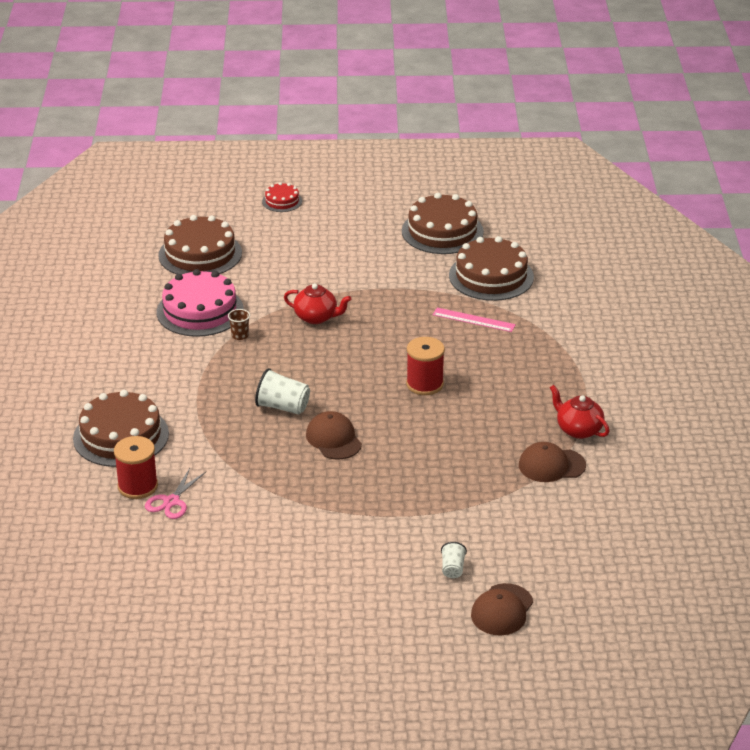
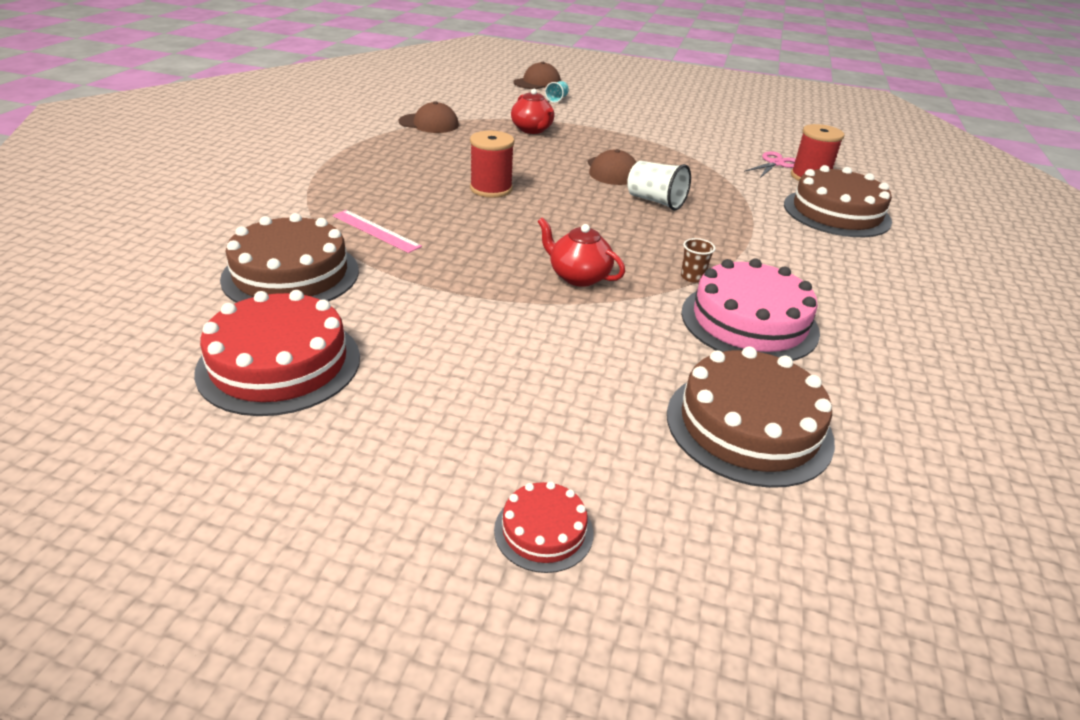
camera: 165 degrees left, 0 degrees up
(442, 231) = (279, 364): brown cake -> red cake
(452, 569) = (557, 99): white cup -> turquoise cup
(578, 429) = (378, 135): red teapot -> red teapot (532, 130)

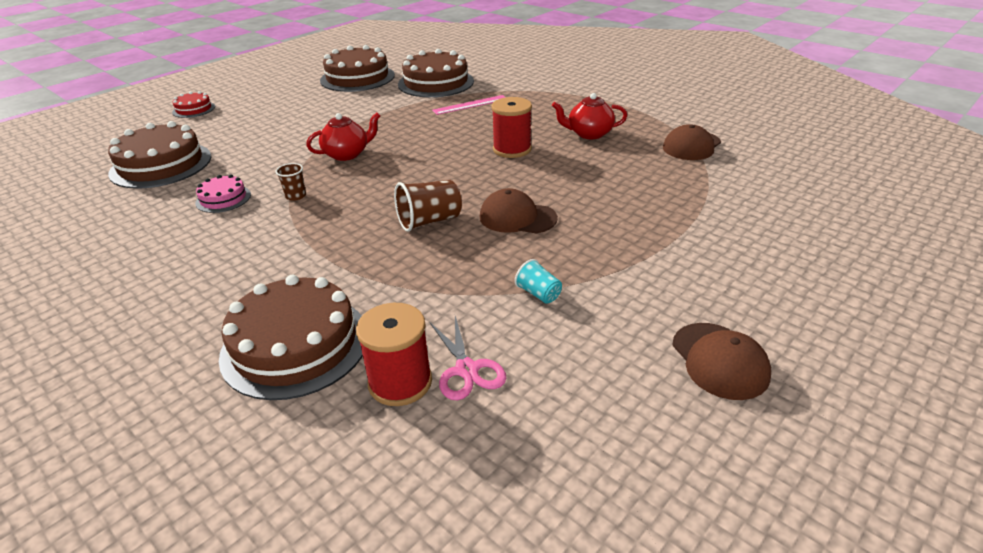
camera: 120 degrees right, 0 degrees up
(279, 364) = (357, 78): red cake -> brown cake
(532, 130) = (662, 198): red teapot -> red teapot (589, 134)
(537, 82) = (890, 246): brown cap -> brown cap (719, 360)
(557, 99) = (797, 244): turquoise cup -> turquoise cup (538, 294)
(655, 201) = (429, 221): white cup -> brown cup
(749, 322) = (223, 199): pink cake -> pink cake, size x0.50

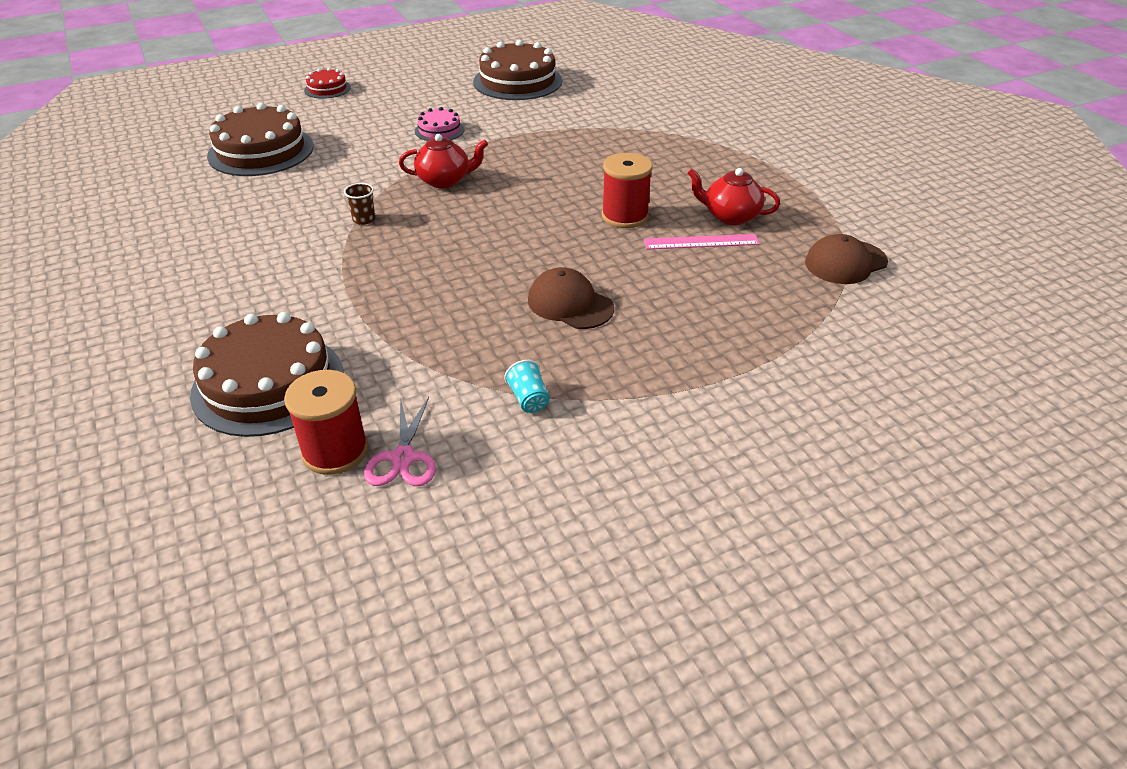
camera: 20 degrees right, 5 degrees up
(223, 199) = (295, 205): pink cake -> pink cake (439, 130)
(429, 221) = (475, 284): brown cup -> none
(436, 83) = (600, 106): brown cake -> none
(470, 105) = (619, 145): pink ruler -> pink ruler (701, 242)
(719, 360) = (661, 531): brown cap -> none

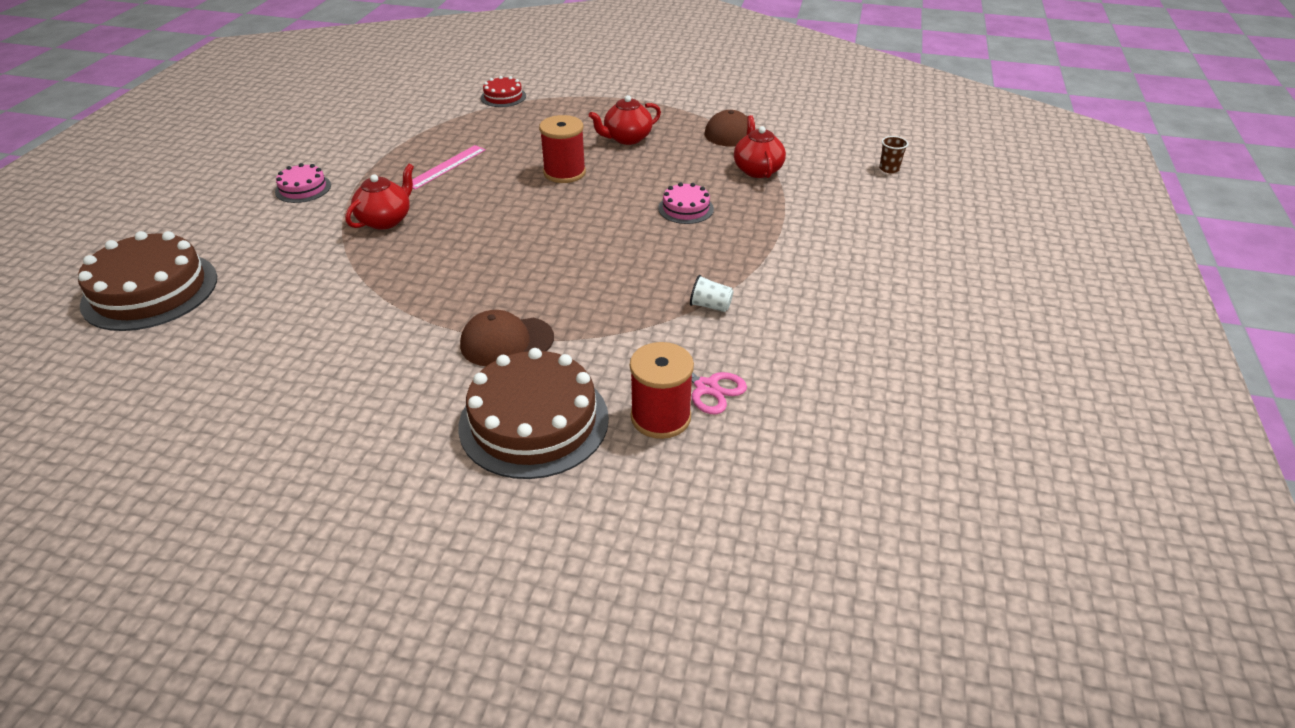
camera: 50 degrees left, 0 degrees up
(327, 89) = (107, 209): red cake -> red cake (503, 97)
(364, 219) = (375, 281): brown cup -> brown cup (889, 169)
(517, 81) = (298, 122): brown cake -> none
(529, 399) = (710, 306): turquoise cup -> white cup
(570, 304) = (631, 242): brown cap -> brown cap (506, 341)
(666, 306) = (686, 208): none -> pink cake
(701, 242) = (638, 162): pink ruler -> pink ruler (446, 167)
(801, 314) = (757, 170): none -> red teapot

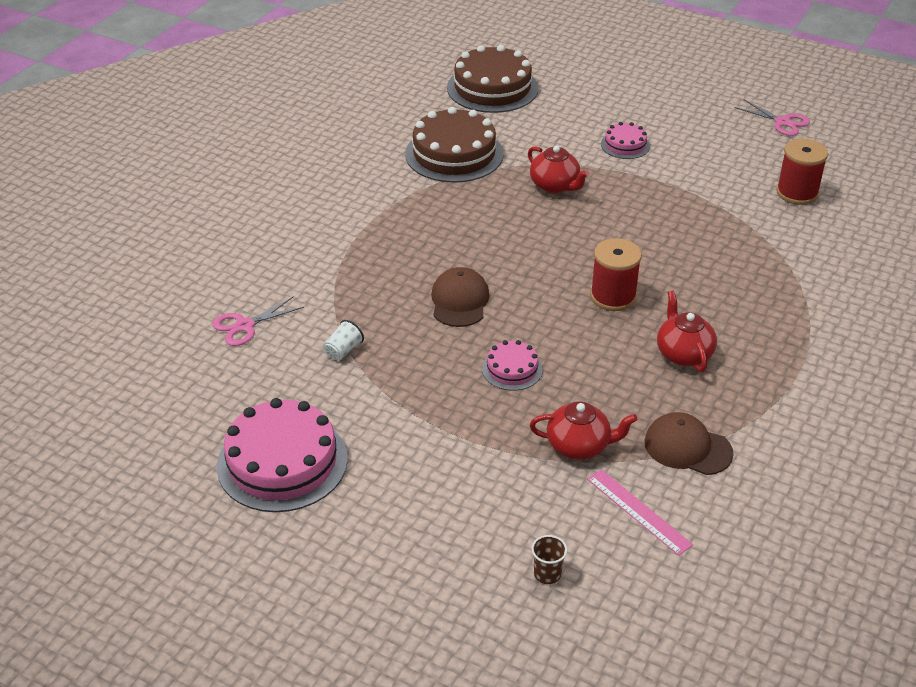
camera: 105 degrees right, 0 degrees up
(266, 115) = (782, 122): none -> pink scissors
(446, 167) = (646, 222): pink ruler -> pink ruler (638, 511)
(503, 97) = (812, 272): red cake -> none
(506, 341) = (353, 236): brown cap -> brown cap (459, 301)
(534, 421) = (259, 240): brown cake -> brown cake (454, 154)
(660, 417) = (228, 297): red spool -> red spool (797, 193)
(882, 309) = (282, 462): none -> pink cake

